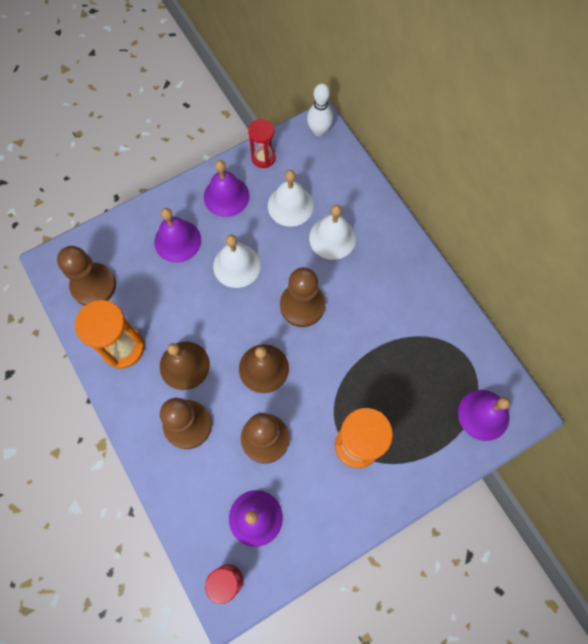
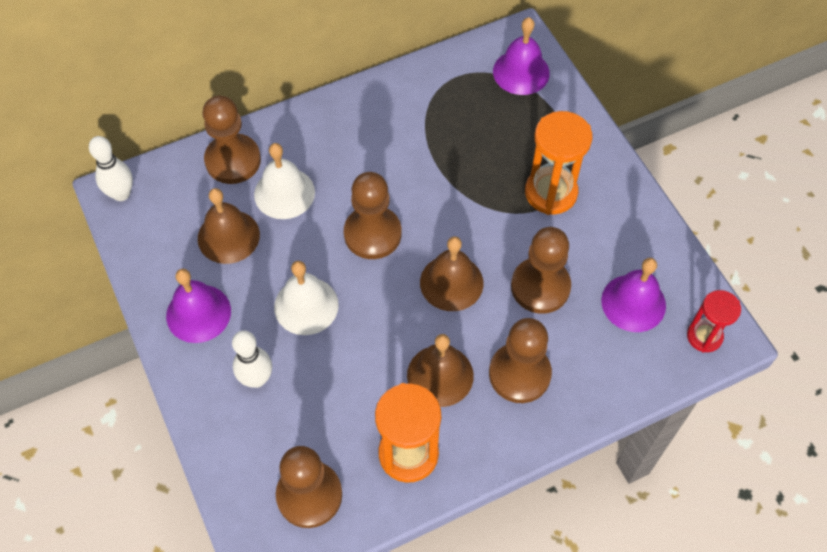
camera: 85 degrees left, 10 degrees down
(177, 241) = (256, 379): purple bell -> white bowling pin
(263, 157) = (147, 263): red hourglass -> none
(290, 205) = (228, 236): white bell -> brown bell
(357, 198) = (233, 160): none -> brown pawn

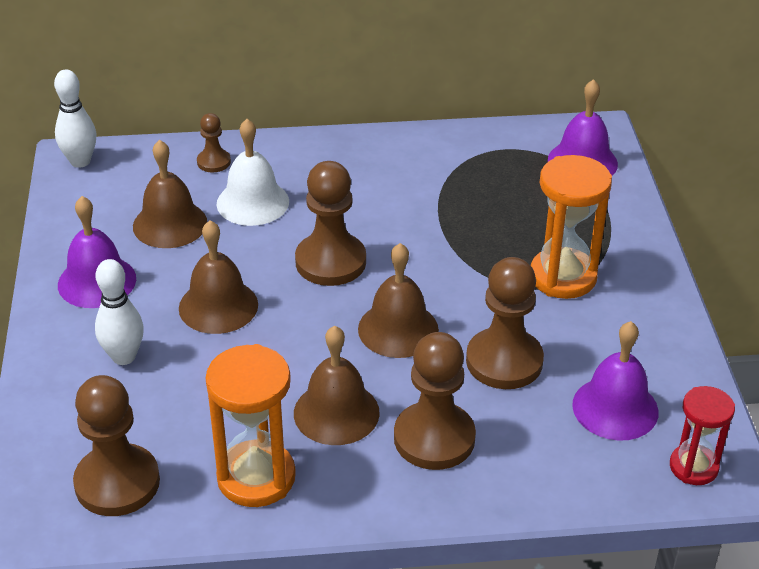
camera: 20 degrees right, 20 degrees down
(233, 160) = (214, 162): brown pawn -> brown pawn, size x0.52
(306, 306) = (218, 306): white bell -> brown bell

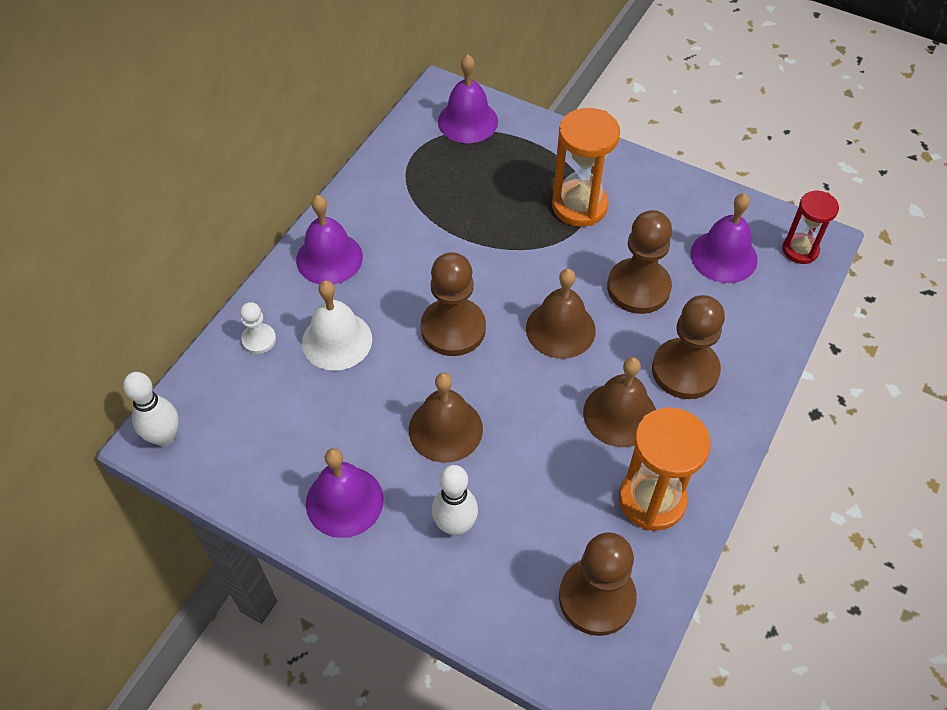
camera: 55 degrees left, 15 degrees up
(170, 224) = (314, 411): brown bell -> none
(214, 162) = (259, 340): brown pawn -> white pawn
(334, 158) = (329, 258): none -> purple bell

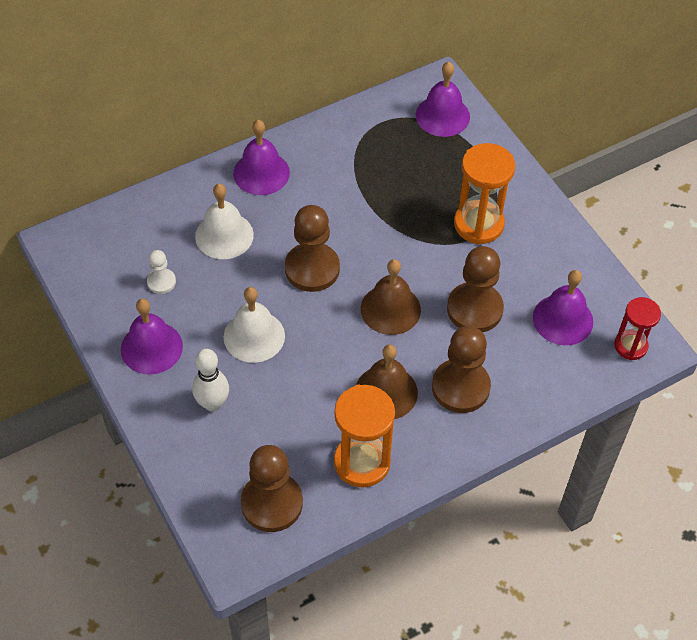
camera: 30 degrees right, 0 degrees up
(164, 437) = (66, 243): white bowling pin -> none
(259, 340) = (172, 208): white pawn -> white pawn (161, 282)
(445, 429) = (254, 336): brown bell -> white bell

